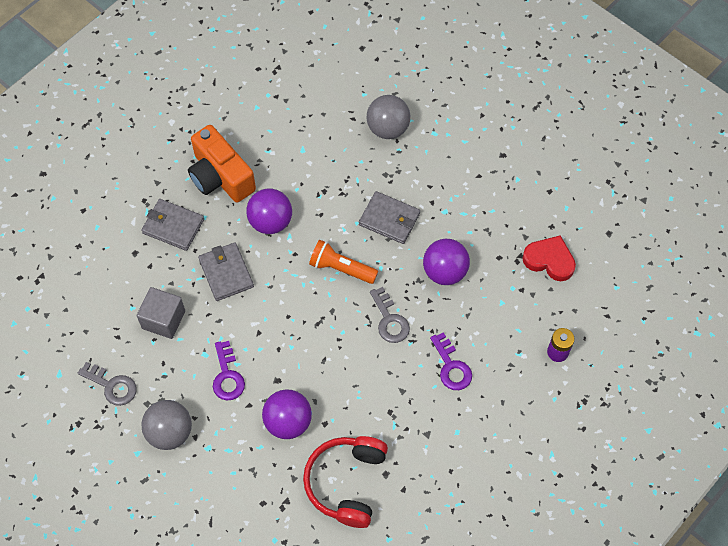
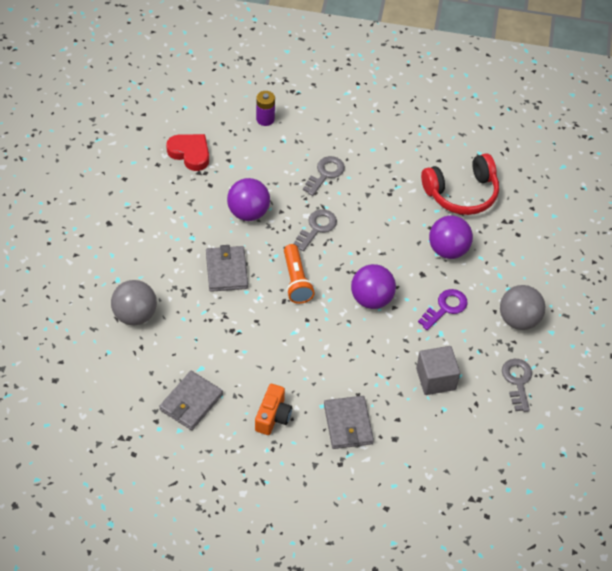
camera: 125 degrees left, 10 degrees down
(220, 176) = (273, 416): orange camera -> orange camera, size x0.59
(226, 273) = (361, 358): grey wallet -> grey wallet (191, 402)
(270, 222) = (290, 353): purple ball -> purple ball (371, 299)
(451, 366) = (325, 174): purple key -> grey key
(549, 260) = (190, 153): red heart -> red heart turned 135 degrees clockwise

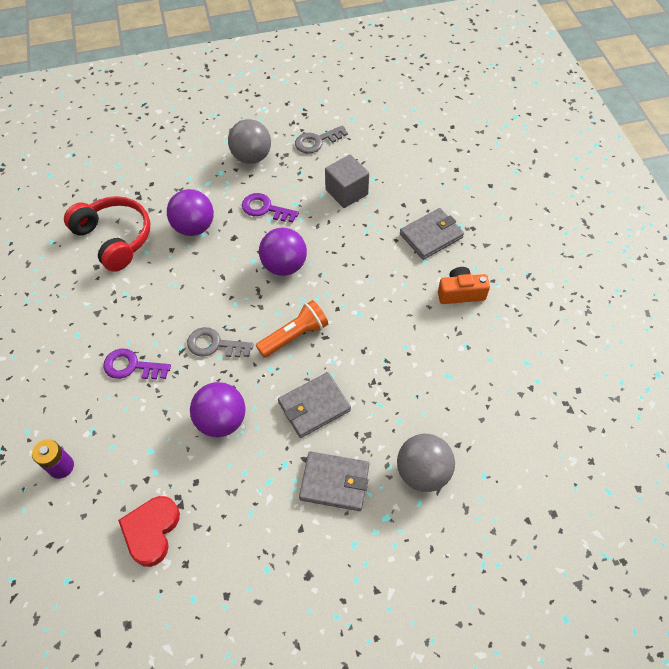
camera: 110 degrees left, 5 degrees up
(191, 402) = (490, 366): grey wallet -> grey wallet (334, 482)
(325, 174) = (132, 366): grey key -> purple key

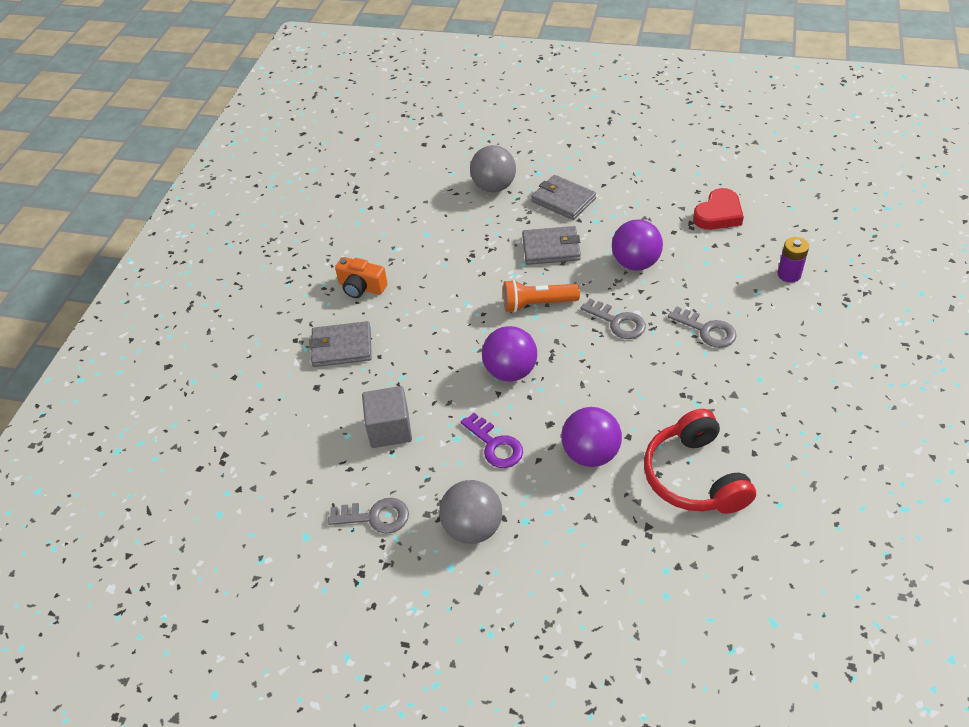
camera: 150 degrees left, 10 degrees down
(132, 366) = (707, 330): purple key -> grey key

